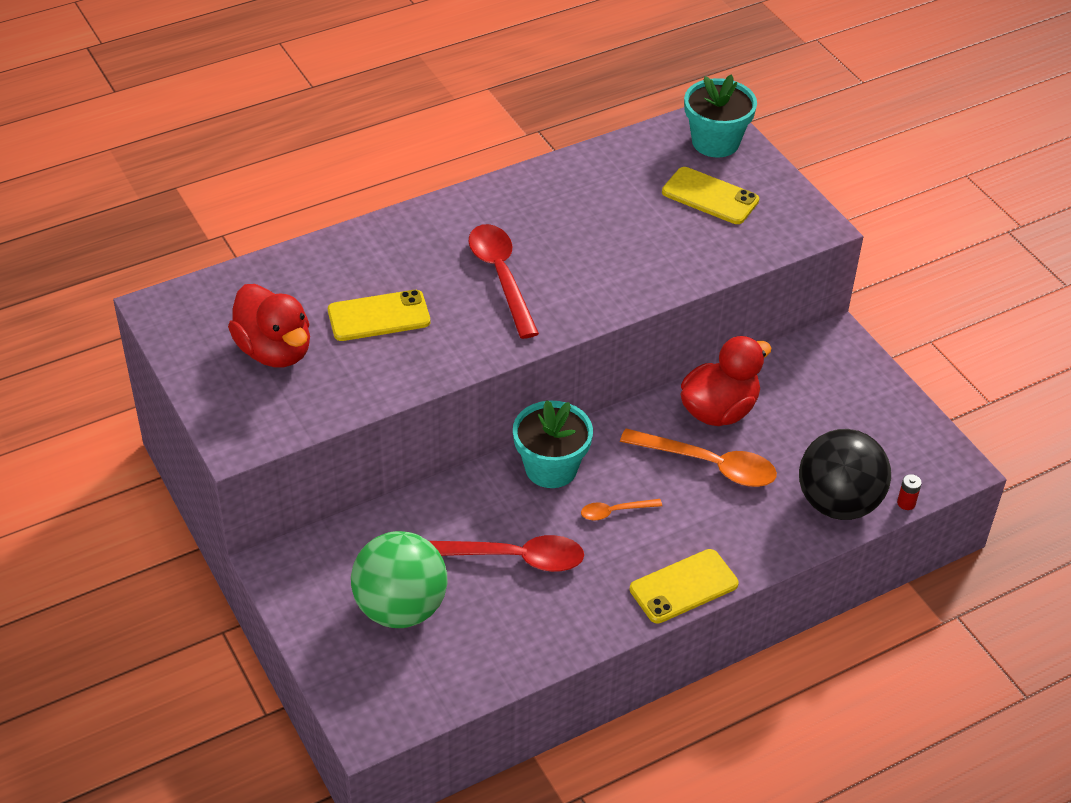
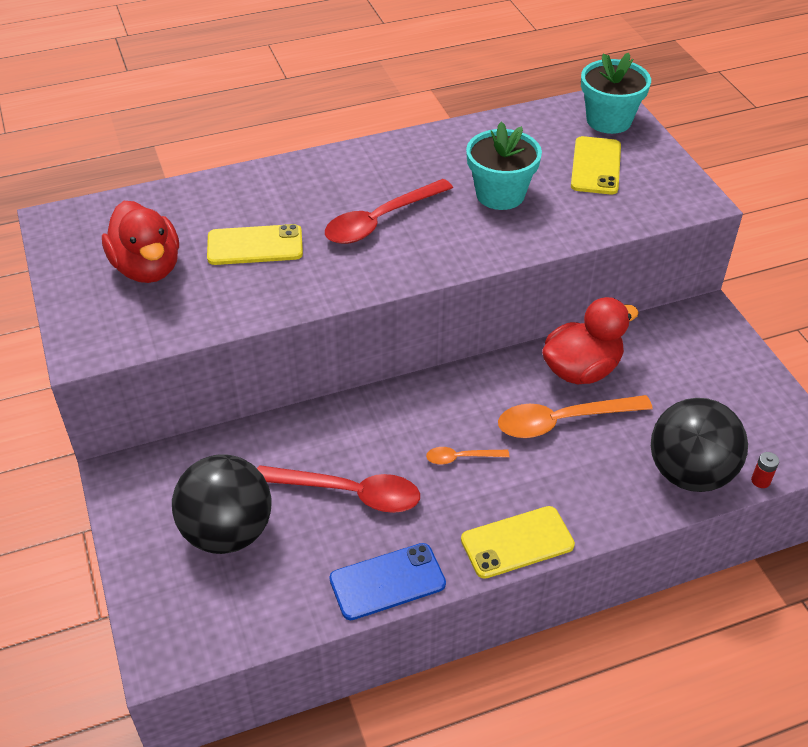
camera: 10 degrees right, 0 degrees up
(400, 608) = (227, 532): green ball -> black ball
(501, 277) = (380, 220): red spoon -> red spoon turned 120 degrees counterclockwise
(551, 468) = (407, 408): turquoise flower pot -> turquoise flower pot (500, 194)
(567, 636) = (387, 581): none -> blue phone
(708, 465) = (563, 421): orange spoon -> orange spoon turned 135 degrees clockwise
(710, 196) = (596, 166): yellow phone -> yellow phone turned 60 degrees clockwise

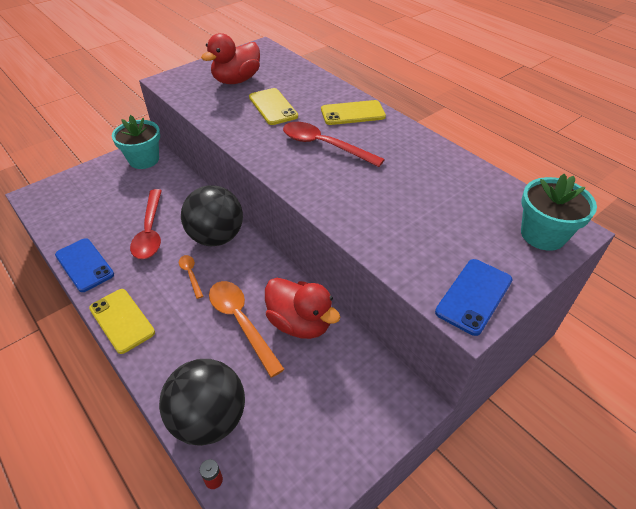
camera: 70 degrees right, 0 degrees up
(227, 532) = (114, 193): black ball -> black ball (216, 237)
(500, 194) = (390, 192): turquoise flower pot -> turquoise flower pot (144, 160)
(596, 166) = (468, 238): yellow phone -> yellow phone (353, 113)
(673, 188) = (474, 296): none -> blue phone

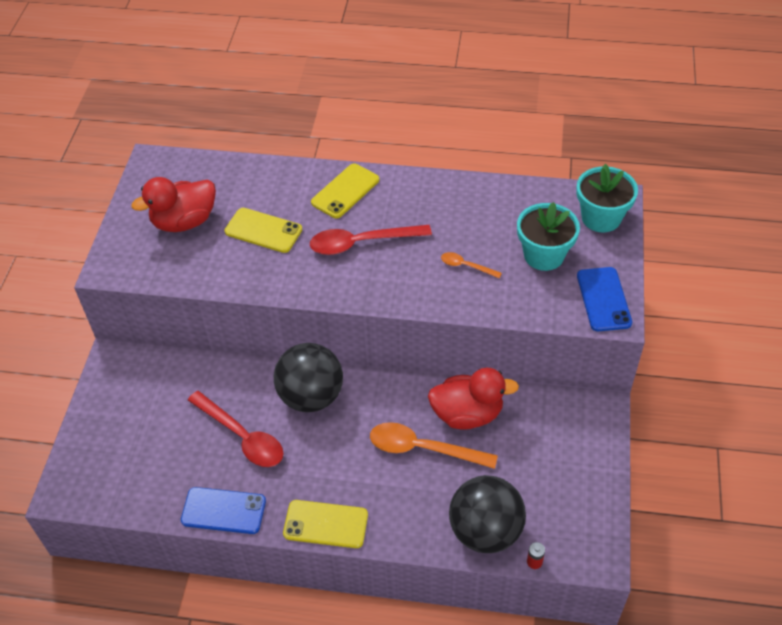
camera: 40 degrees left, 5 degrees up
(144, 160) = (129, 373): turquoise flower pot -> turquoise flower pot (544, 255)
(191, 274) = (332, 444): orange spoon -> orange spoon (466, 266)
(236, 80) = (184, 221): red duck -> red duck turned 60 degrees clockwise

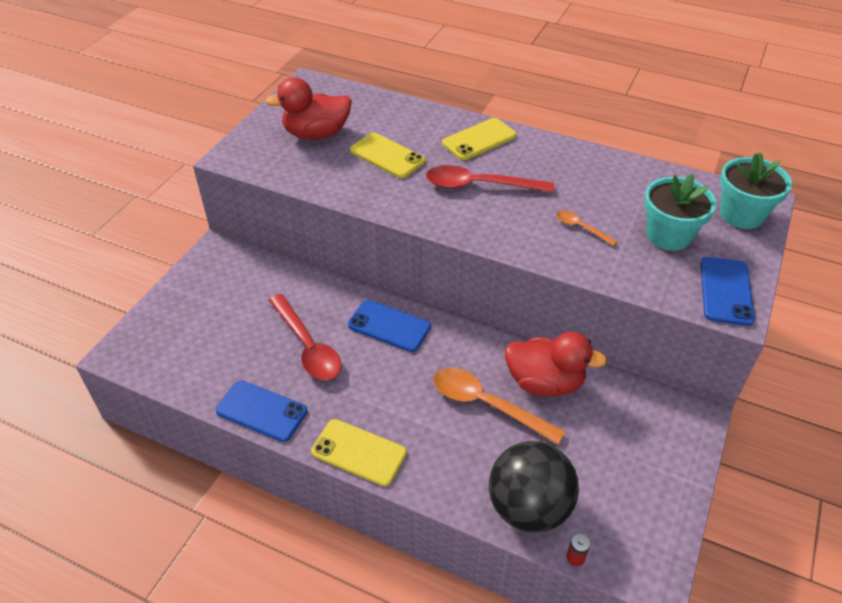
camera: 15 degrees right, 5 degrees down
(311, 396) = (389, 326): black ball -> blue phone

